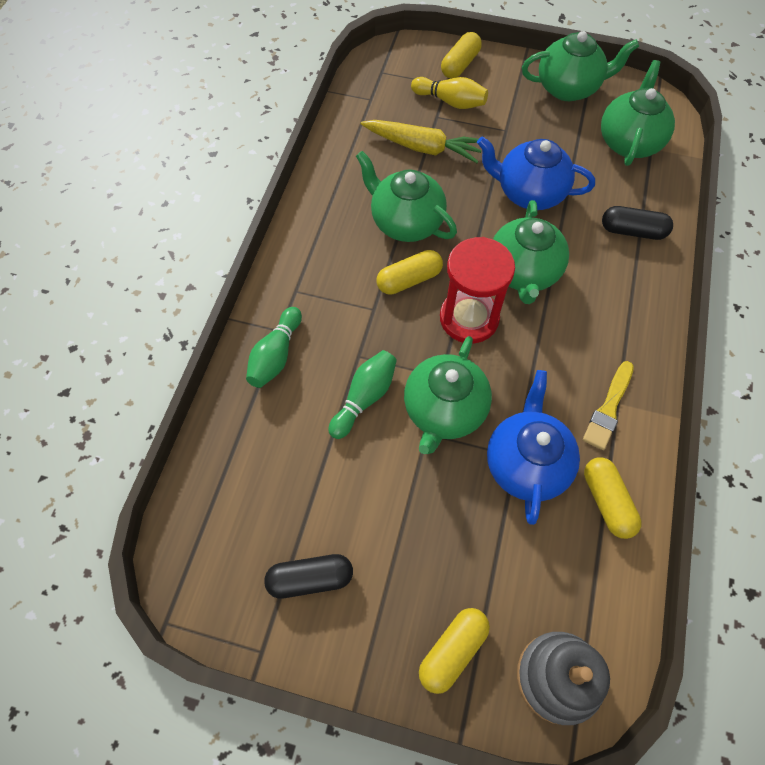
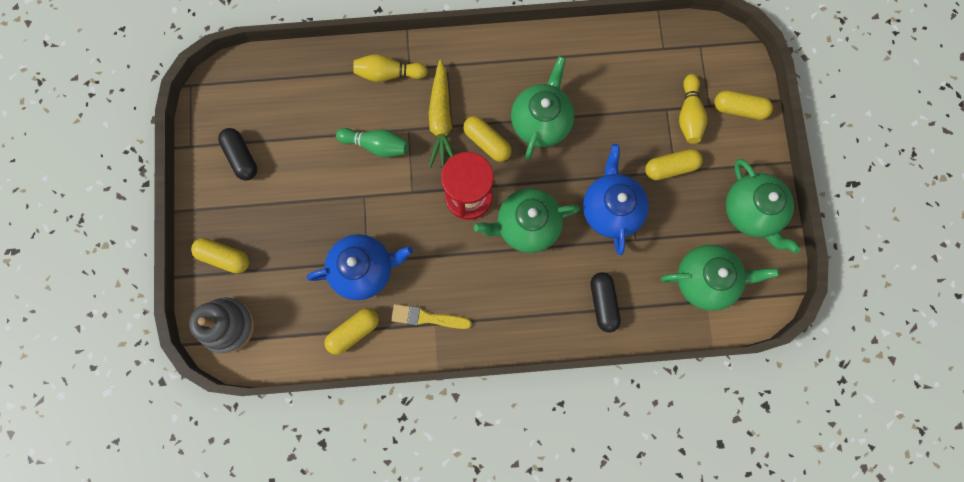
camera: 70 degrees right, 15 degrees up
(276, 355) = (388, 74): green bowling pin -> yellow bowling pin
(422, 147) = (625, 109): yellow carrot -> yellow carrot (441, 119)
(444, 411) = (385, 202): green teapot -> none
(501, 132) = (670, 167): none -> yellow capsule

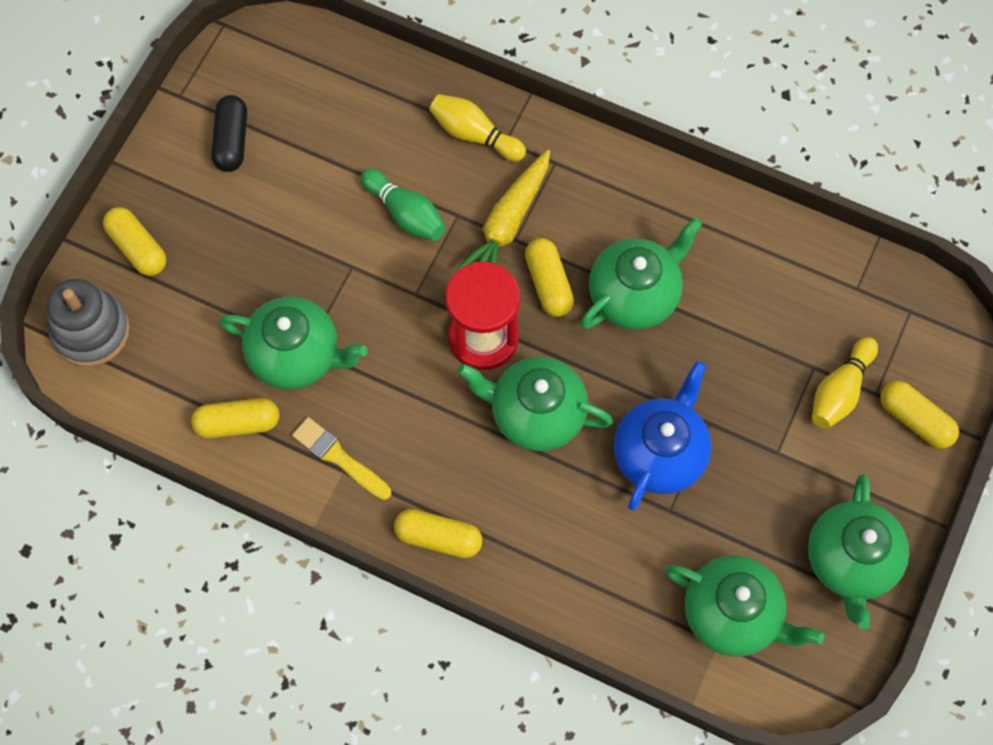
camera: 30 degrees right, 10 degrees down
(364, 270) = (296, 355): blue teapot -> green teapot
(603, 303) = (577, 566): black capsule -> none
(670, 167) = (773, 444): yellow capsule -> yellow capsule (438, 538)

